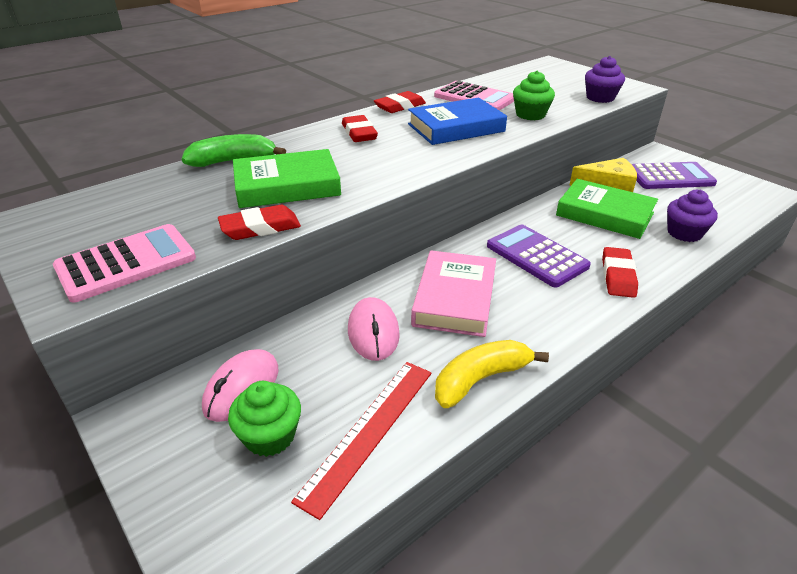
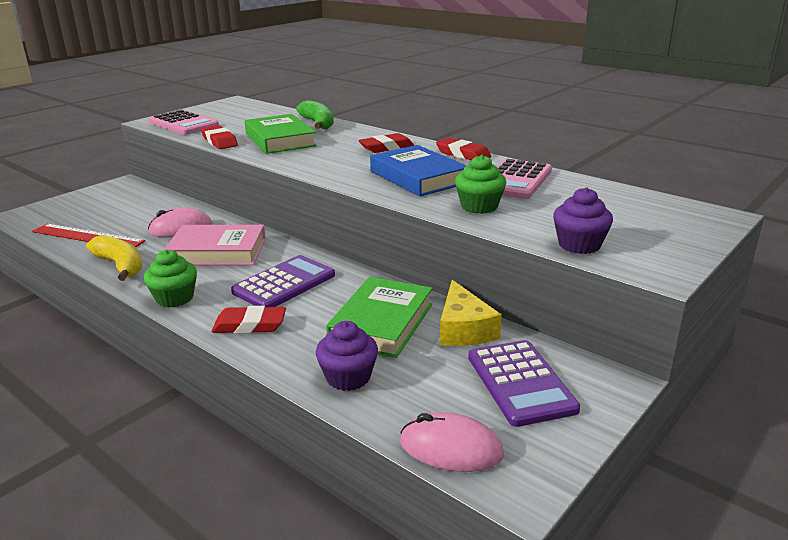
camera: 80 degrees right, 10 degrees down
(241, 388) = (136, 202): pink mouse -> pink mouse (451, 448)
(270, 436) = (96, 213): green cupcake -> green cupcake (174, 298)

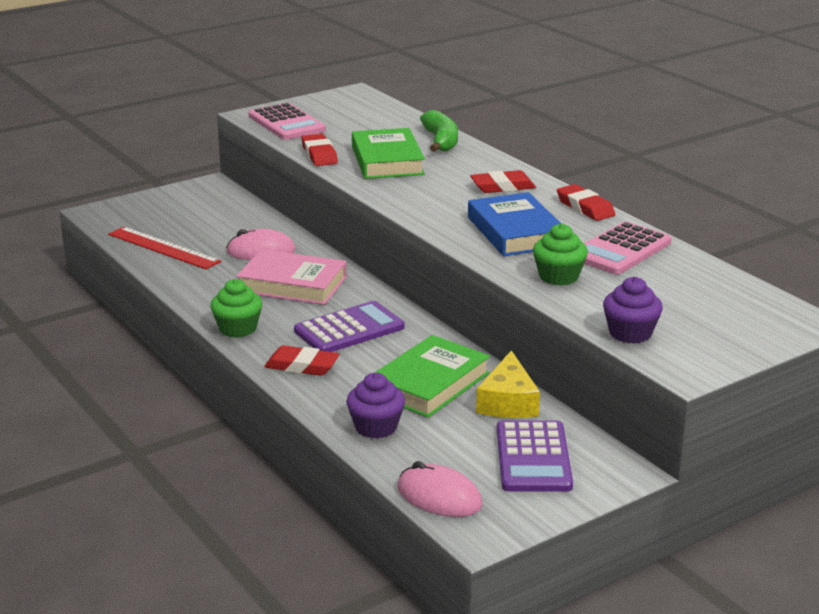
camera: 15 degrees right, 0 degrees up
(120, 265) = (191, 286): yellow banana -> none

